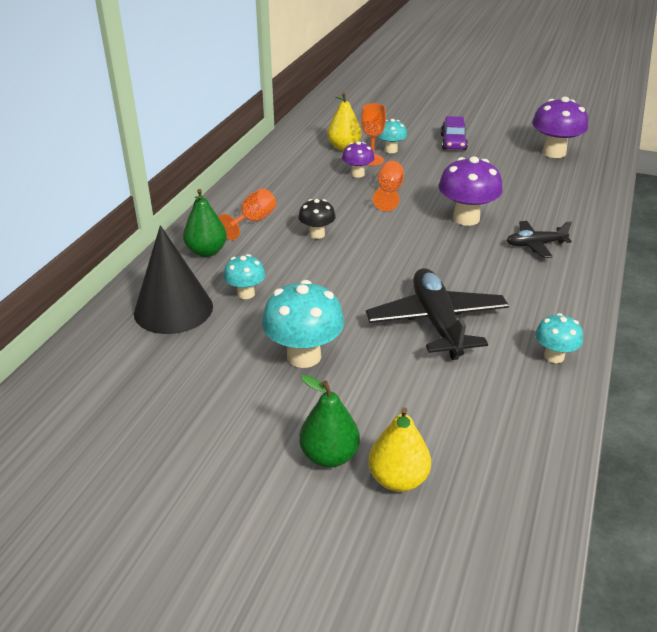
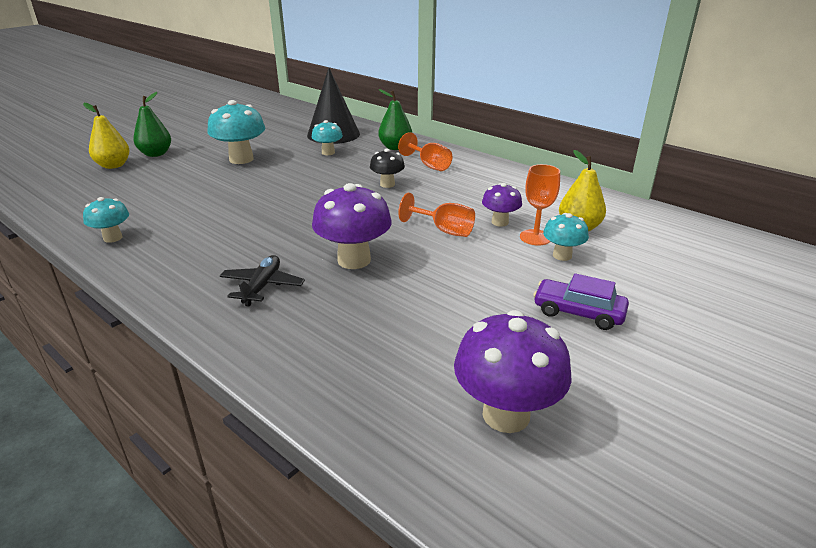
camera: 110 degrees right, 5 degrees down
(437, 322) = (215, 204): black plane -> none

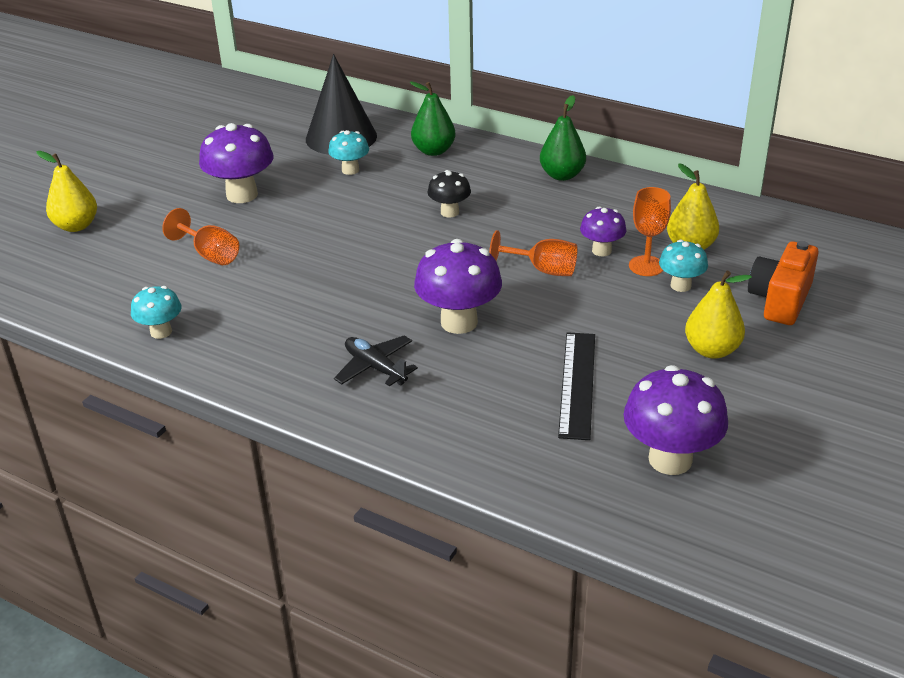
camera: 10 degrees left, 5 degrees up
(156, 154) = (120, 200): green pear -> green pear (562, 175)
(241, 159) = (242, 195): turquoise mushroom -> purple mushroom
(262, 286) = (375, 368): black plane -> black plane turned 45 degrees counterclockwise
(429, 165) = (489, 176): orange goblet -> orange goblet (210, 255)
(436, 325) = (577, 384): none -> black ruler
(578, 312) = (712, 350): purple car -> yellow pear
(654, 278) = (780, 300): none -> orange camera

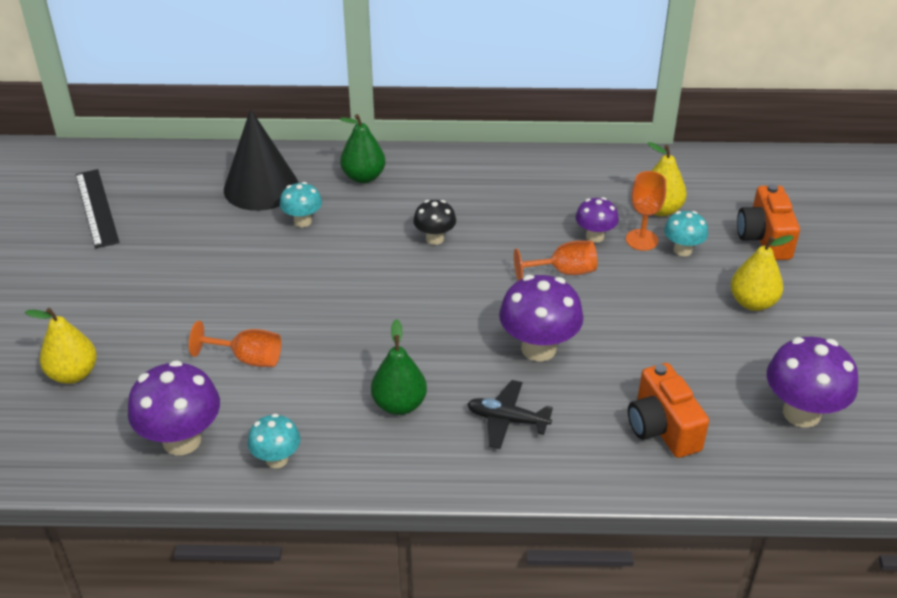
camera: 30 degrees left, 5 degrees up
(242, 195) = (219, 282): purple mushroom -> purple mushroom (182, 440)
(513, 422) = (662, 428): none -> orange camera
(562, 175) = (499, 170): green pear -> green pear (399, 404)
(577, 384) = (680, 372): black ruler -> black ruler (96, 208)

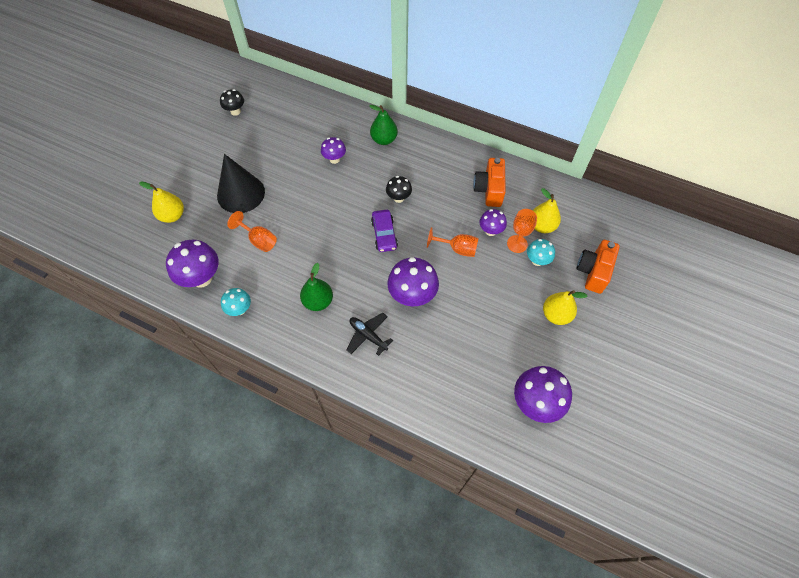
camera: 25 degrees right, 20 degrees up
(96, 208) = (235, 111): black ruler -> black mushroom
(261, 187) = (325, 127): black cone -> black cone (241, 193)
(302, 221) = (334, 159): turquoise mushroom -> purple mushroom
(444, 288) = (384, 234): none -> purple car
(662, 428) = (449, 377): orange camera -> orange camera (489, 190)

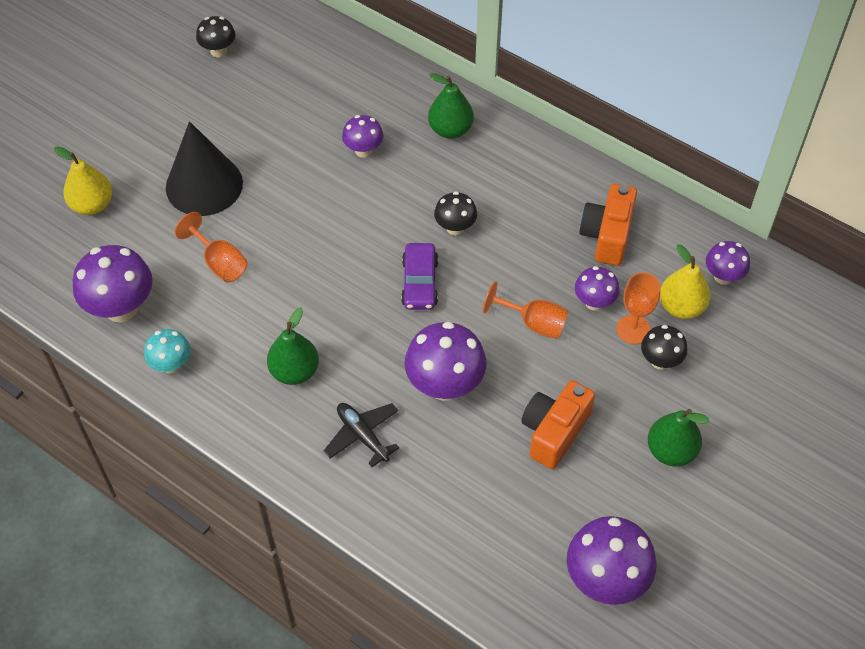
camera: 10 degrees right, 5 degrees down
(537, 260) = (660, 361): turquoise mushroom -> black mushroom
(556, 315) = (671, 451): yellow pear -> green pear
(561, 204) = (723, 277): none -> purple mushroom
(593, 271) = (750, 392): orange camera -> orange camera (554, 432)

